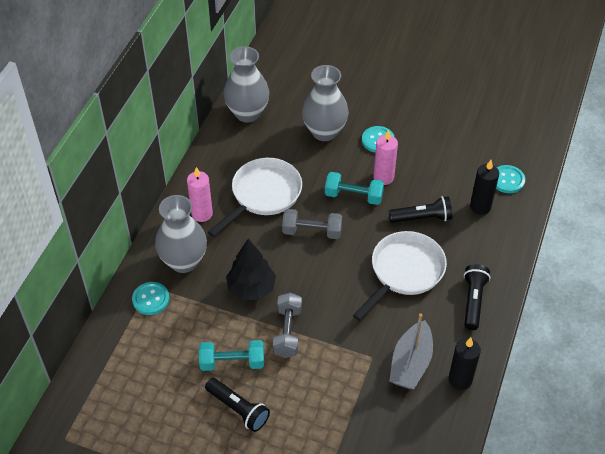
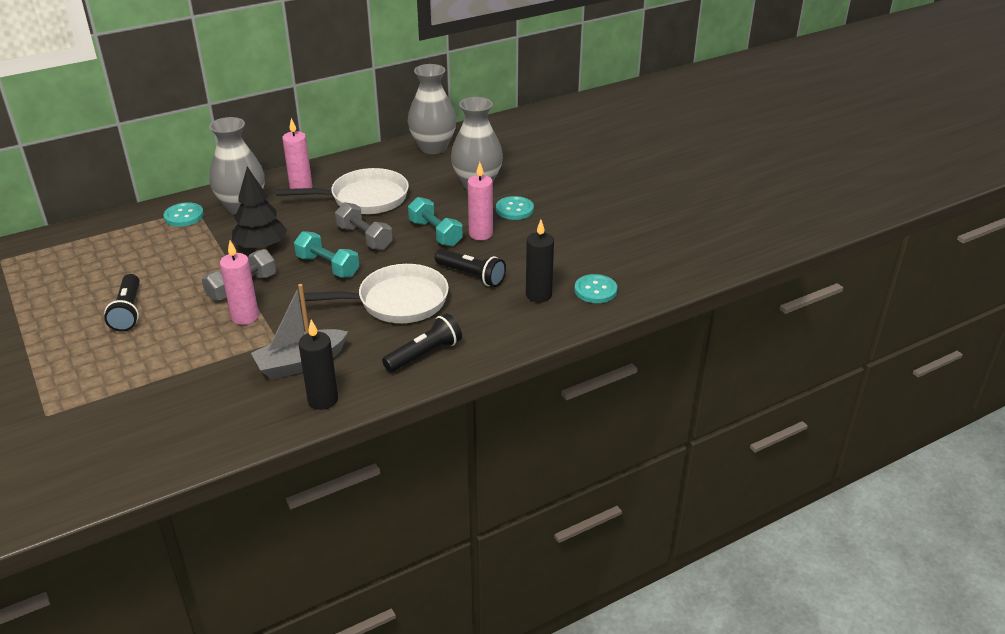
camera: 40 degrees right, 15 degrees down
(232, 362) = (173, 282): turquoise dumbbell -> turquoise dumbbell (328, 266)
(325, 354) = (245, 317): none -> pink candle

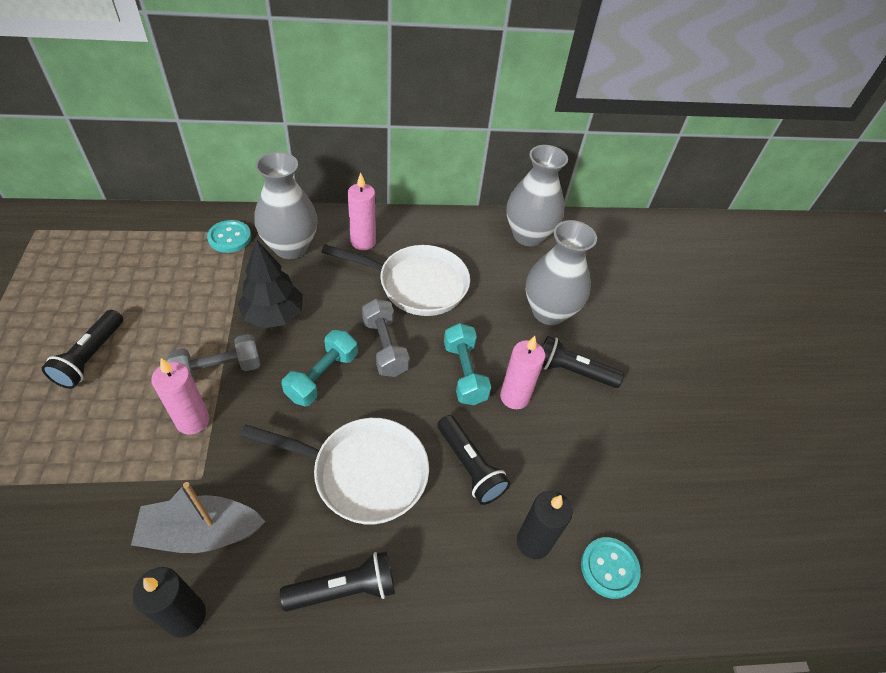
camera: 20 degrees right, 15 degrees up
(328, 266) = (322, 376): turquoise dumbbell -> turquoise dumbbell turned 60 degrees clockwise
(514, 209) = (572, 371): turquoise button -> black flashlight

